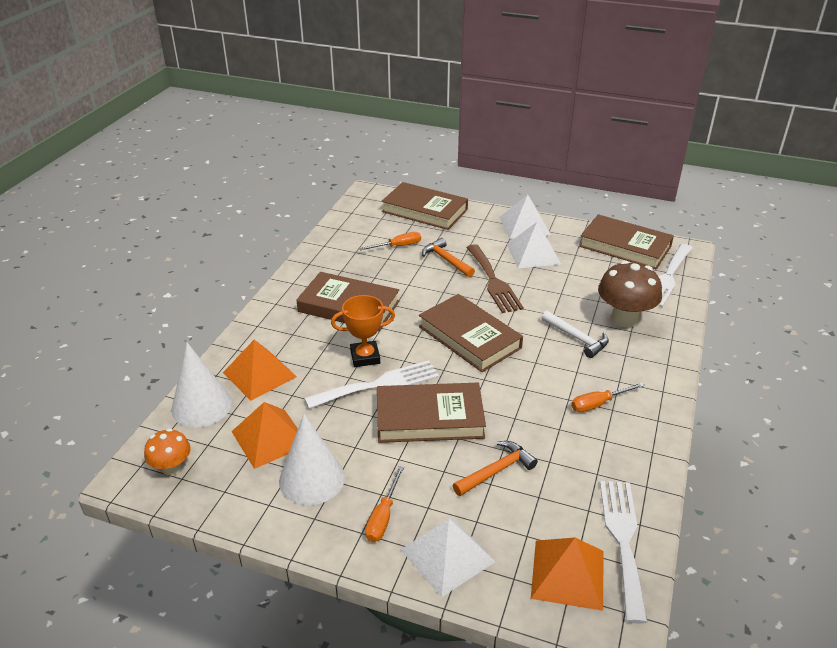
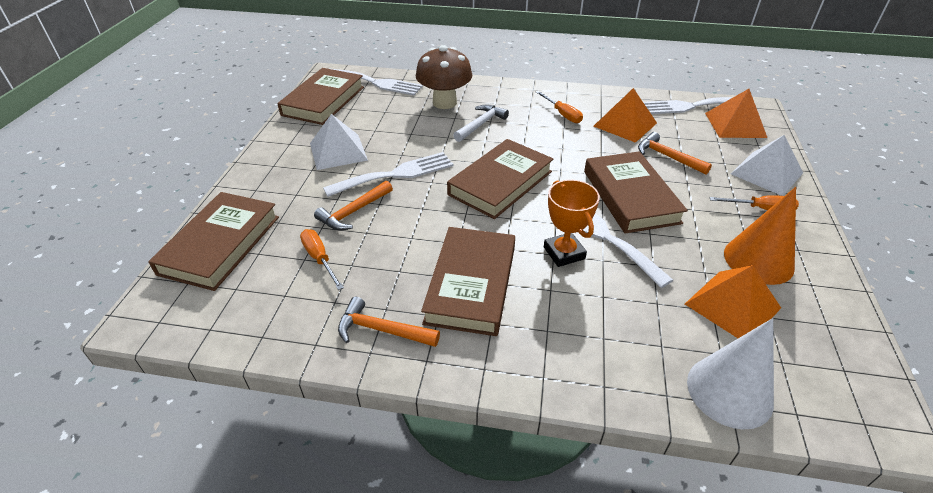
camera: 100 degrees left, 5 degrees up
(172, 468) = (840, 386): orange mushroom -> none
(260, 374) = (640, 344): orange pyramid -> orange pyramid (625, 124)
(312, 479) = (758, 260): white cone -> orange cone
(324, 268) = (382, 330): none -> orange hammer
(493, 281) = (396, 174): brown fork -> white fork
(524, 225) = (275, 159): white pyramid -> none

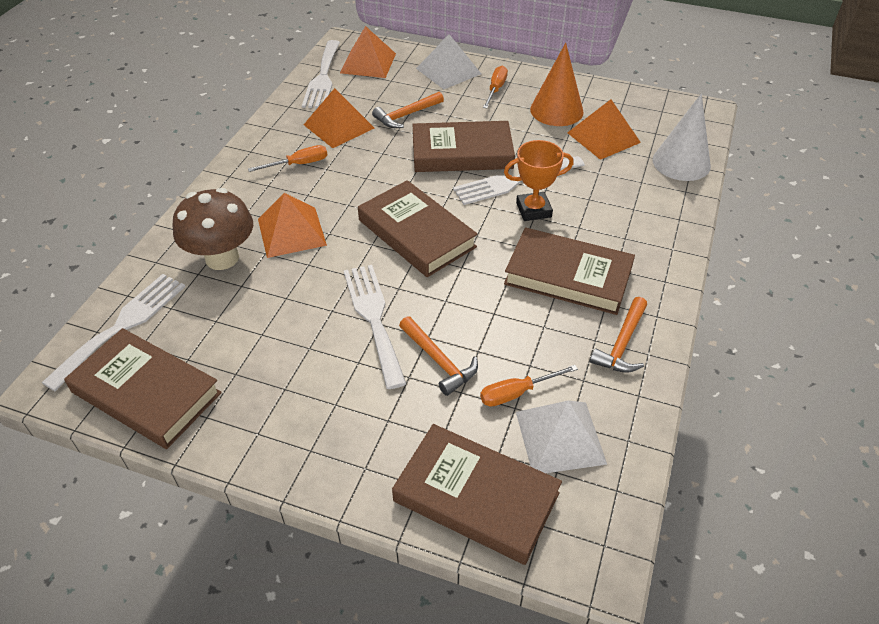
camera: 80 degrees left, 5 degrees up
(338, 151) = (301, 375): white pyramid -> white pyramid (560, 437)
(481, 124) = (291, 232): white hammer -> orange pyramid

